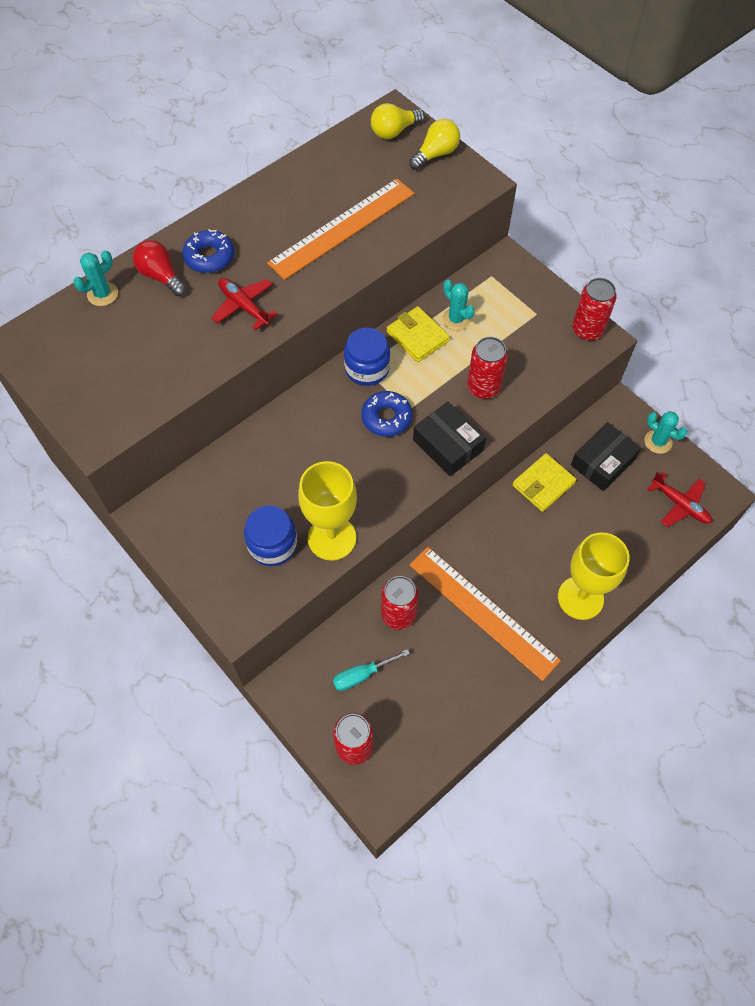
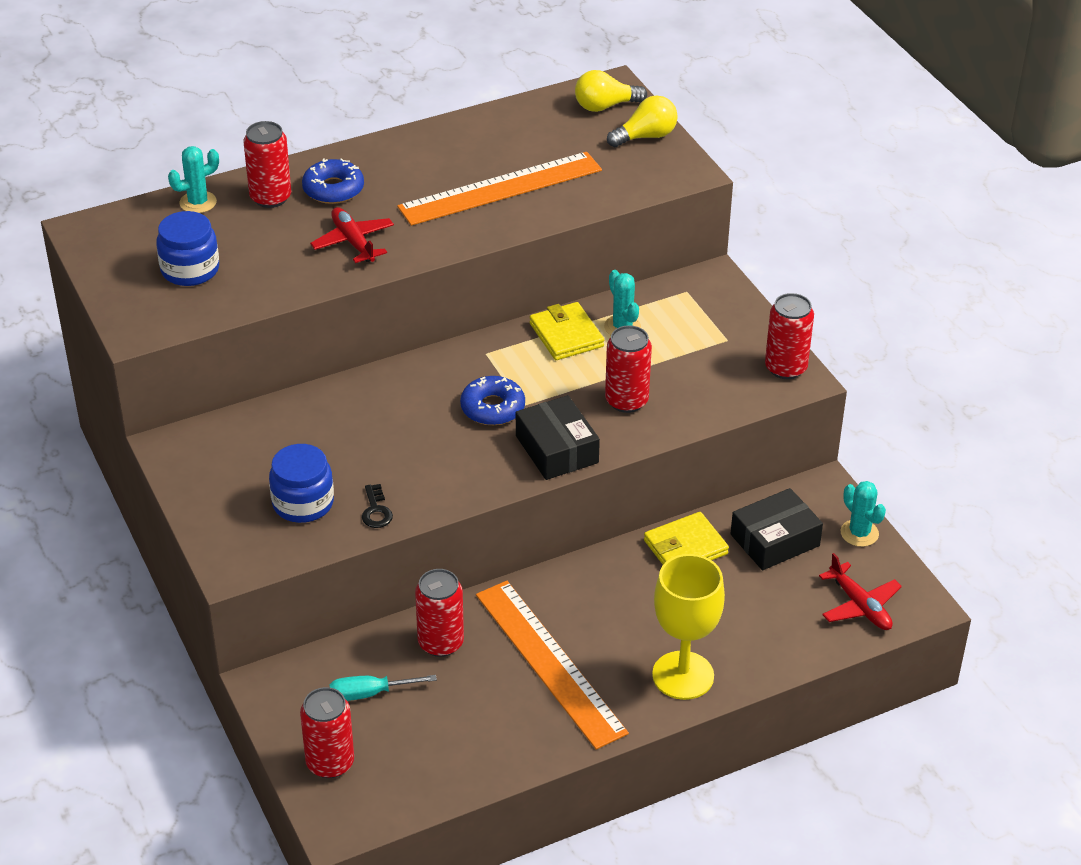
camera: 15 degrees right, 20 degrees down
(161, 276) = (270, 197): red light bulb -> red can
(332, 538) = (376, 511): yellow goblet -> black key
(367, 368) = (490, 355): blue jar -> blue jar (190, 270)

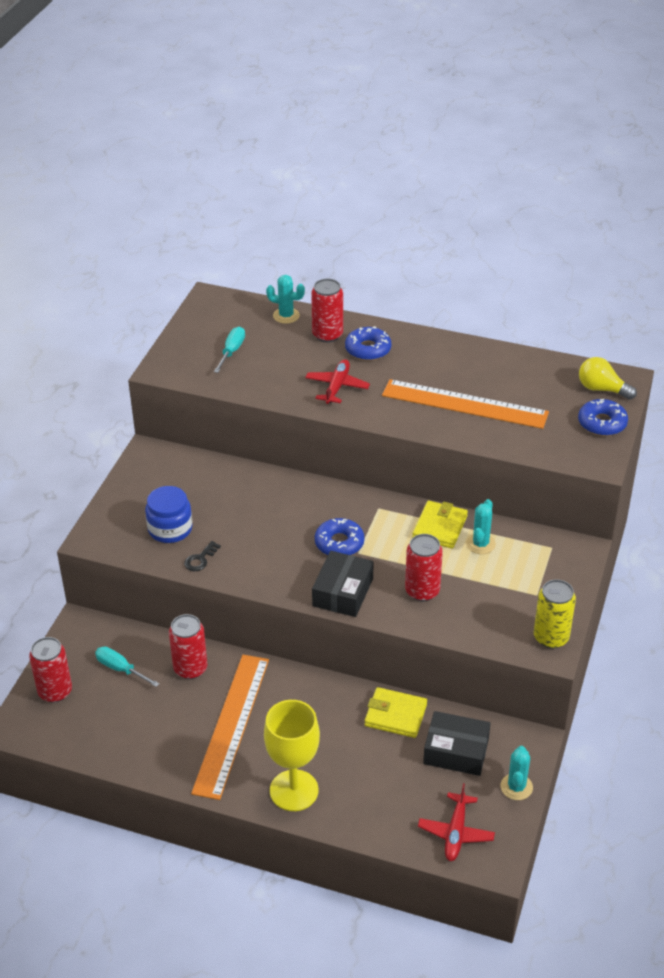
camera: 45 degrees right, 0 degrees up
(190, 270) = (231, 351): blue jar -> turquoise screwdriver
(646, 136) = (602, 423): yellow light bulb -> blue donut
(785, 368) = (551, 637): red can -> yellow can

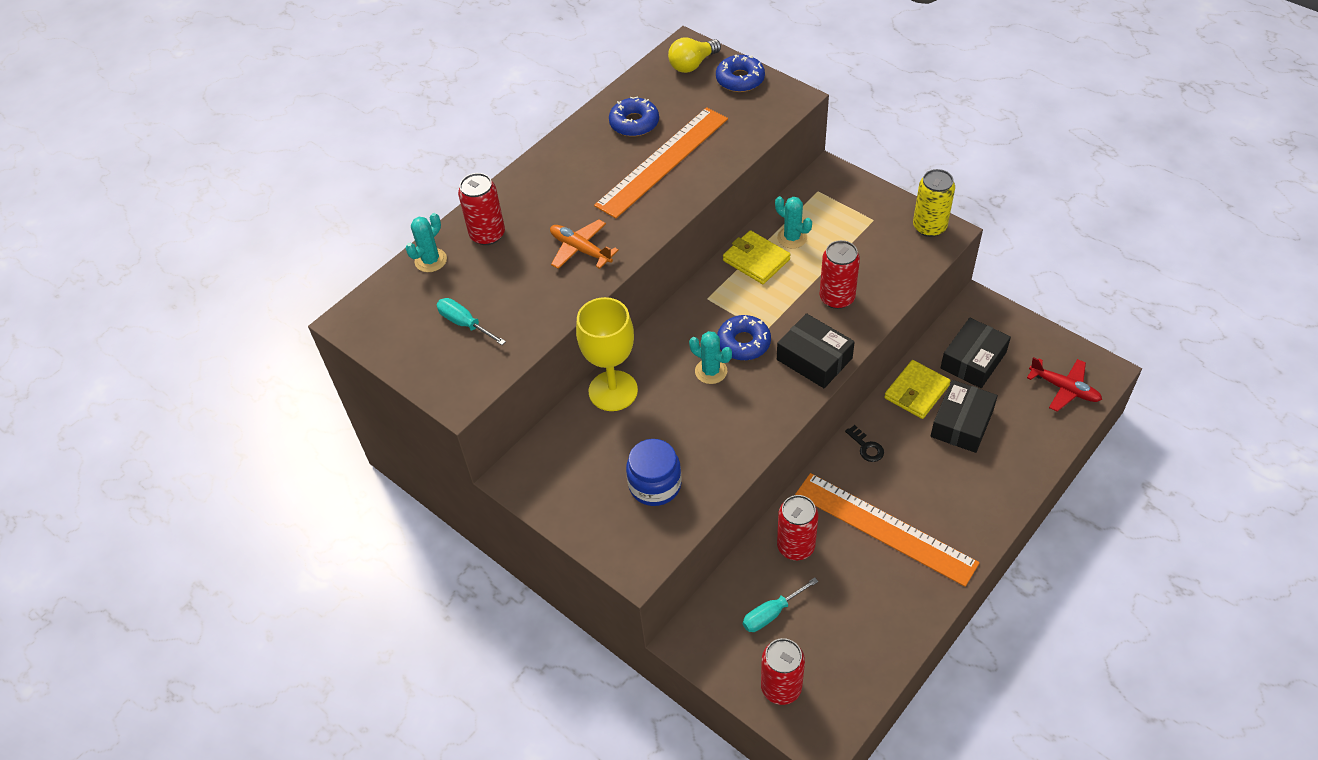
camera: 65 degrees left, 10 degrees up
(200, 559) = (715, 468): black key -> black key (866, 447)
(294, 790) = (984, 497): yellow goblet -> yellow goblet (613, 391)
(337, 386) = (580, 249): red plane -> orange plane
(368, 349) = (533, 209): blue donut -> blue donut (634, 123)
(373, 757) = (961, 423): none -> black box
(516, 787) = (1025, 331): turquoise cactus -> turquoise cactus (711, 371)

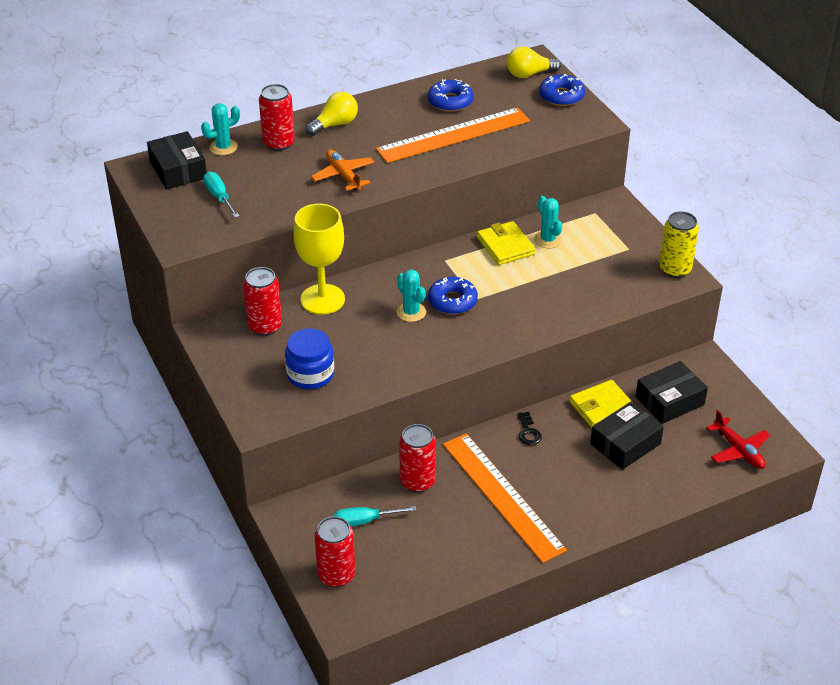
camera: 20 degrees right, 10 degrees down
(533, 191) = (335, 124): none -> yellow light bulb
(814, 359) = (503, 332): black box -> black box (178, 170)
(837, 298) = (555, 295): red can -> red can (265, 326)

